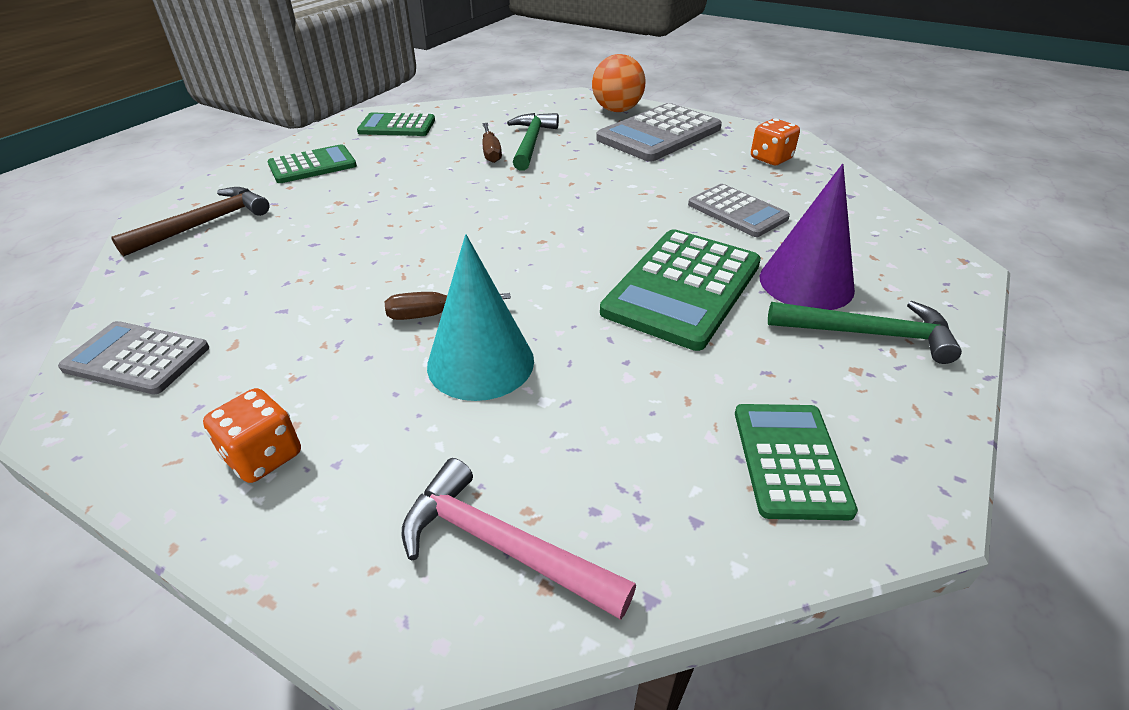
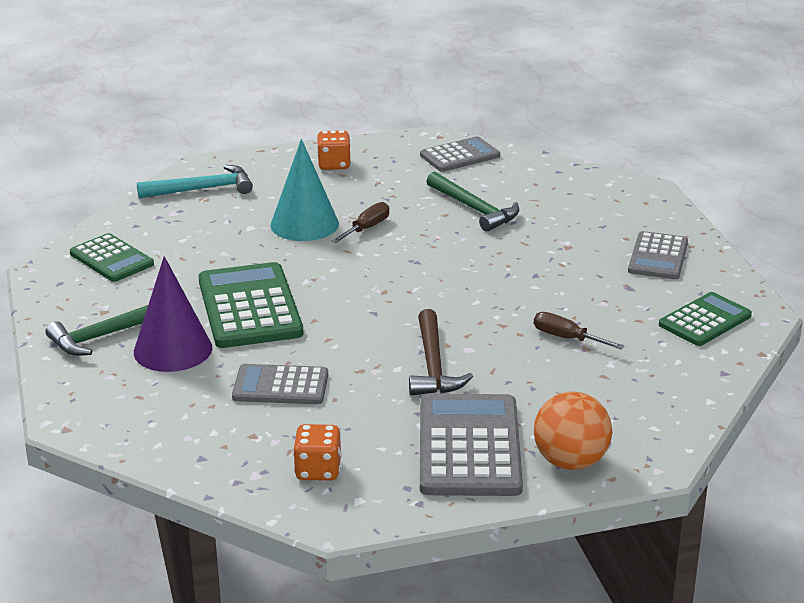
camera: 135 degrees right, 10 degrees down
(205, 224) = (602, 198): brown hammer -> brown hammer (433, 365)
(312, 165) = (658, 257): green calculator -> grey calculator
(502, 545) = (202, 189): pink hammer -> turquoise hammer
(531, 143) = (558, 367): green hammer -> green hammer (474, 209)

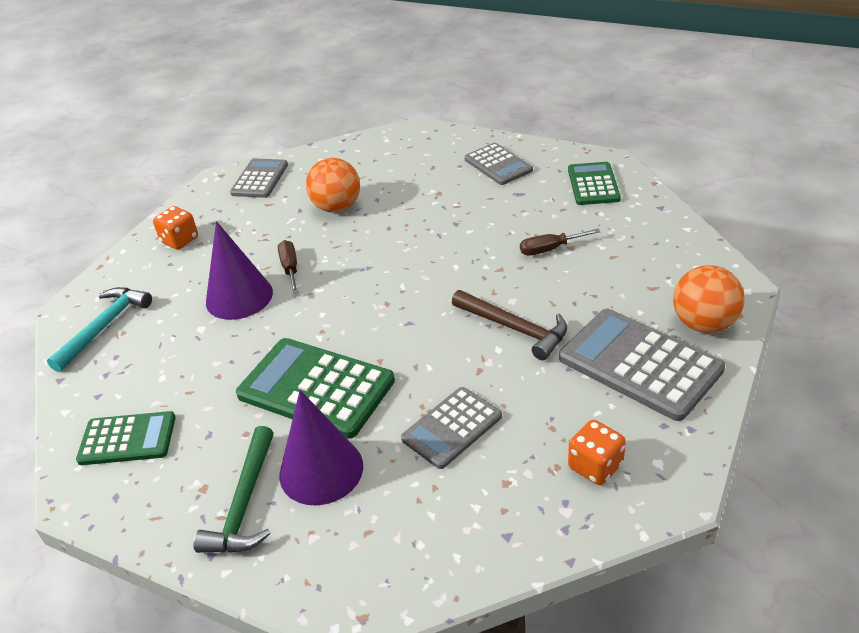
camera: 45 degrees left, 10 degrees up
(304, 224) = (239, 297): turquoise cone -> purple cone
(474, 209) = (337, 207): green hammer -> orange ball

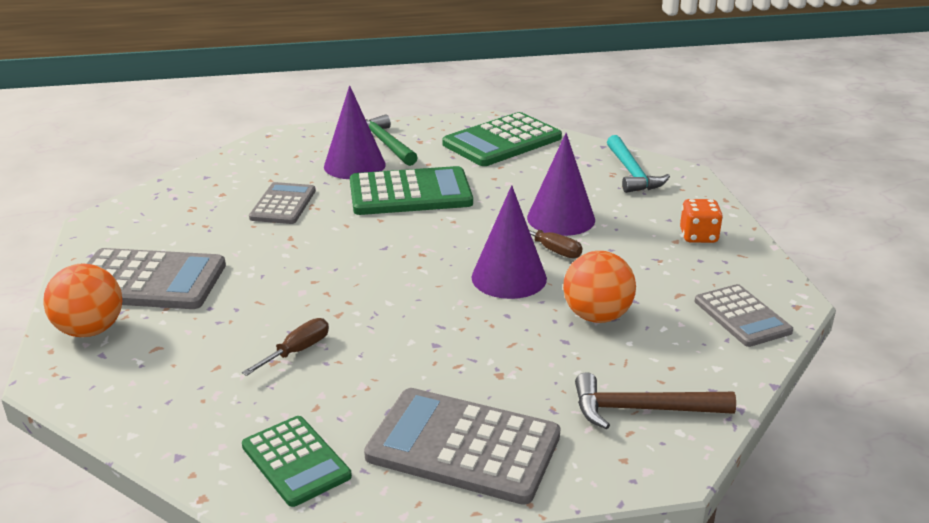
camera: 140 degrees right, 10 degrees down
(127, 439) = (502, 141): green calculator -> green calculator, size x1.62
(351, 255) = (509, 278): none -> purple cone
(498, 165) = (463, 446): grey calculator -> grey calculator, size x1.62
(514, 328) = (281, 272): brown hammer -> brown hammer (642, 409)
(595, 466) = (161, 217): orange dice -> none

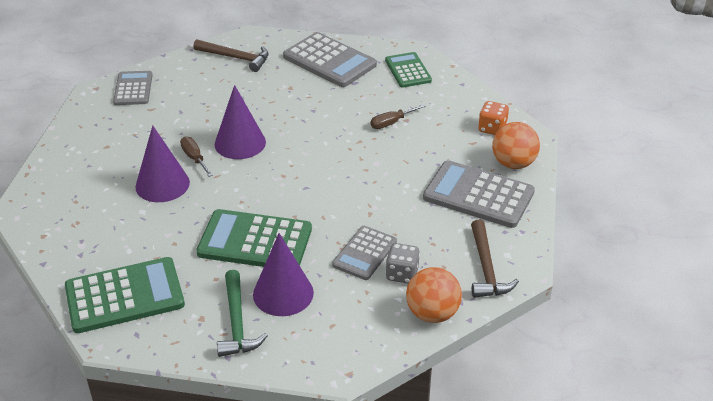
camera: 160 degrees left, 10 degrees up
(140, 216) = (486, 268): none -> brown hammer
(236, 196) = (402, 274): none -> grey dice
(596, 316) = (211, 106): orange ball -> orange ball (432, 313)
(632, 173) = (59, 220): turquoise hammer -> none
(698, 236) = (88, 146): orange dice -> orange dice (492, 128)

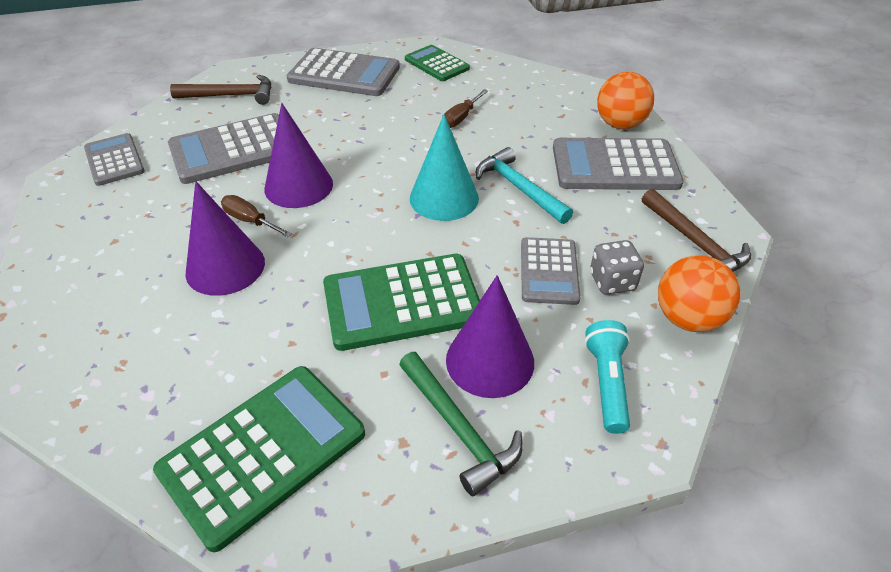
camera: 25 degrees left, 5 degrees up
(213, 102) = (233, 149): none -> grey calculator
(332, 181) = (444, 198): none -> turquoise cone
(344, 331) = (607, 383): none -> turquoise flashlight
(391, 190) = (519, 188): none -> turquoise hammer
(492, 128) = (568, 97): orange dice -> none

